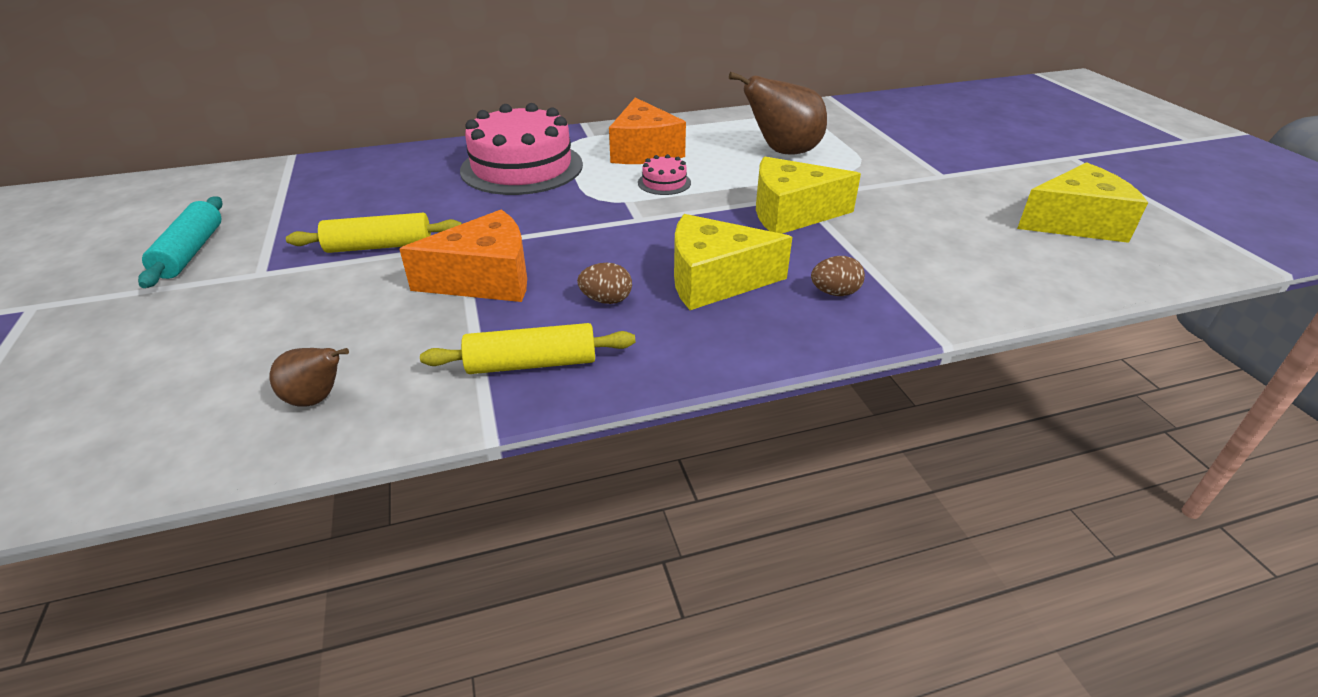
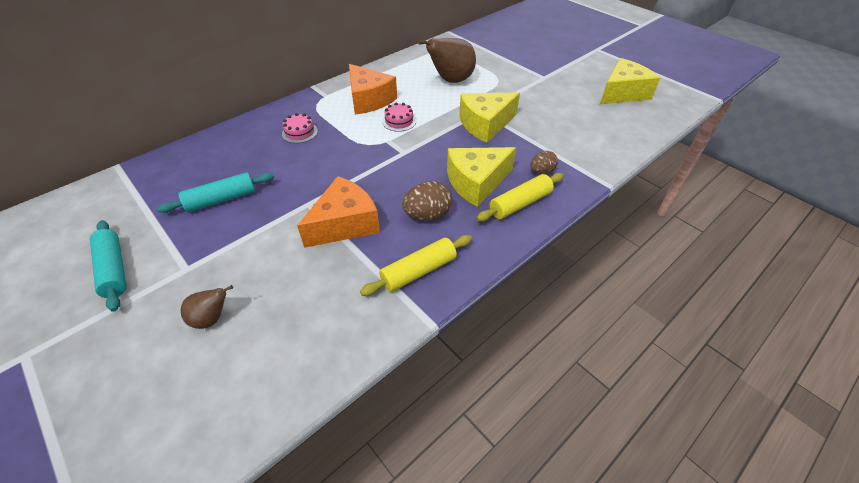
camera: 25 degrees left, 10 degrees up
(317, 399) = (310, 342): brown pear -> brown pear (212, 318)
(366, 214) = (221, 199): none -> turquoise rolling pin
(379, 246) = (254, 221): yellow rolling pin -> yellow rolling pin (520, 203)
(522, 167) = (300, 132): pink cake -> pink cake, size x0.42
(606, 300) = (427, 215): brown egg -> brown egg, size x1.53

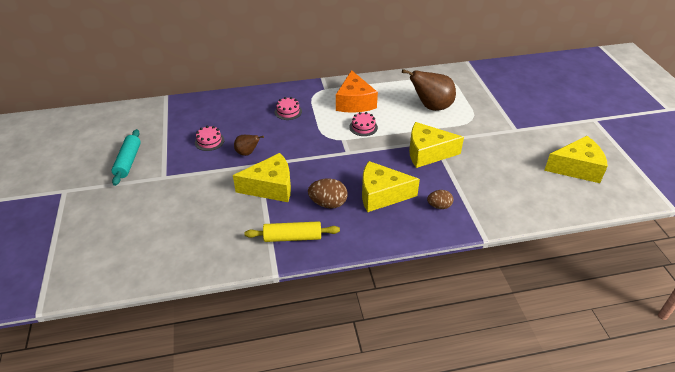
camera: 30 degrees right, 5 degrees down
(212, 318) = (159, 212): brown pear -> brown pear (247, 153)
(221, 199) = (209, 141): turquoise rolling pin -> pink cake
(345, 224) = (270, 187): orange cheese -> yellow cheese
(520, 203) = (400, 222): yellow rolling pin -> none

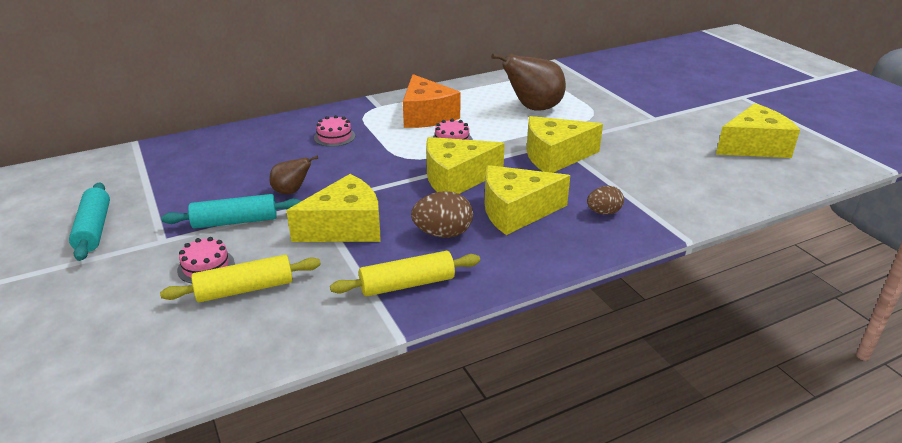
camera: 15 degrees left, 10 degrees down
(199, 222) = (245, 289): none -> yellow rolling pin
(208, 170) = (235, 221): none -> turquoise rolling pin
(209, 141) = (225, 186): pink cake -> pink cake (206, 266)
(353, 161) = (456, 179): none -> yellow cheese

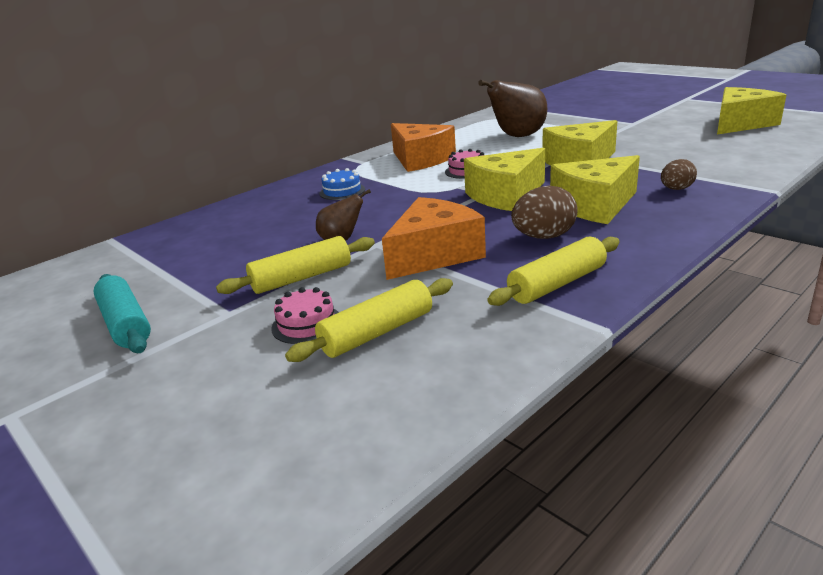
camera: 15 degrees left, 5 degrees down
(235, 221) = (302, 278): turquoise rolling pin -> yellow rolling pin
(334, 137) = (342, 191): pink cake -> blue cake
(345, 227) = (434, 255): yellow cheese -> orange cheese

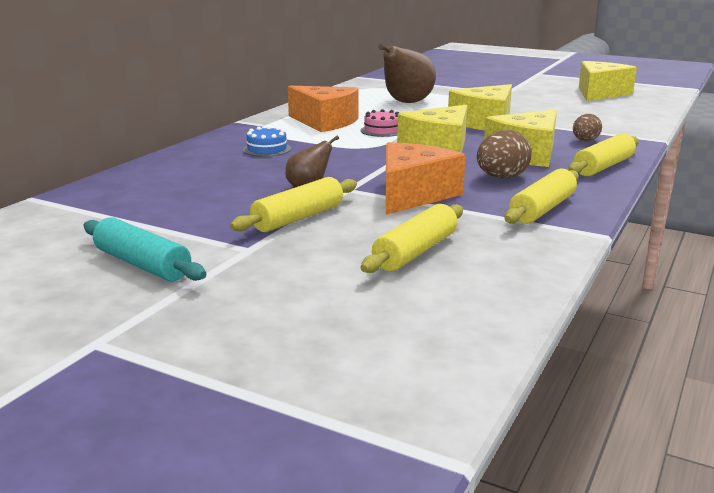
camera: 20 degrees left, 5 degrees down
(306, 324) = (341, 251): pink cake -> none
(672, 226) = (603, 166): none -> yellow rolling pin

